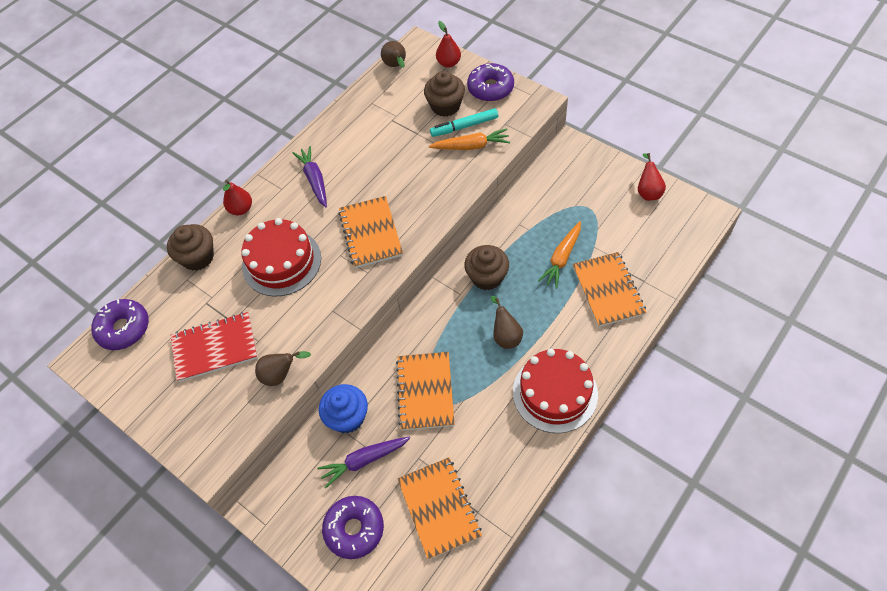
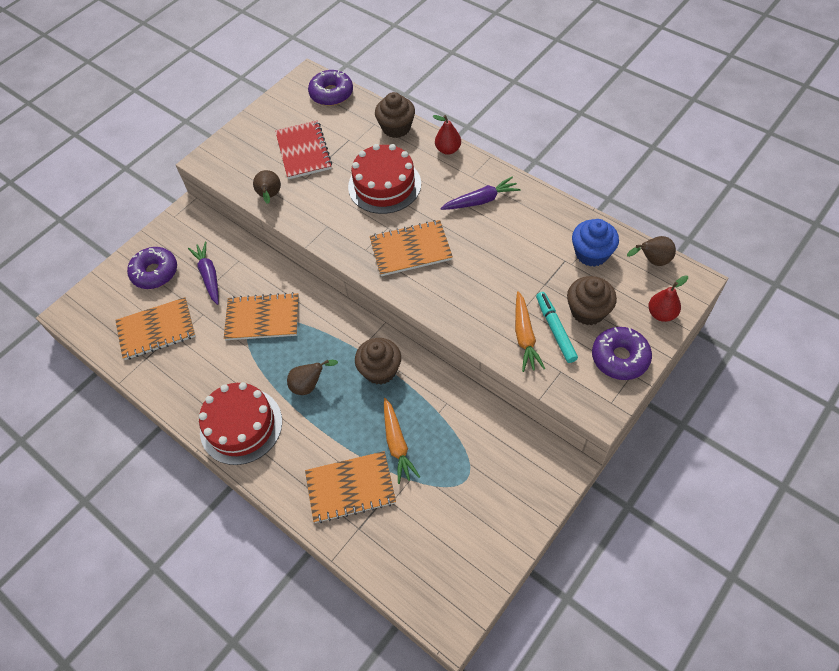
camera: 90 degrees right, 0 degrees up
(347, 417) = (250, 262): blue cupcake -> blue cupcake (591, 253)
(562, 258) = (397, 444): orange carrot -> orange carrot turned 135 degrees counterclockwise
(648, 192) = (488, 552): red pear -> none

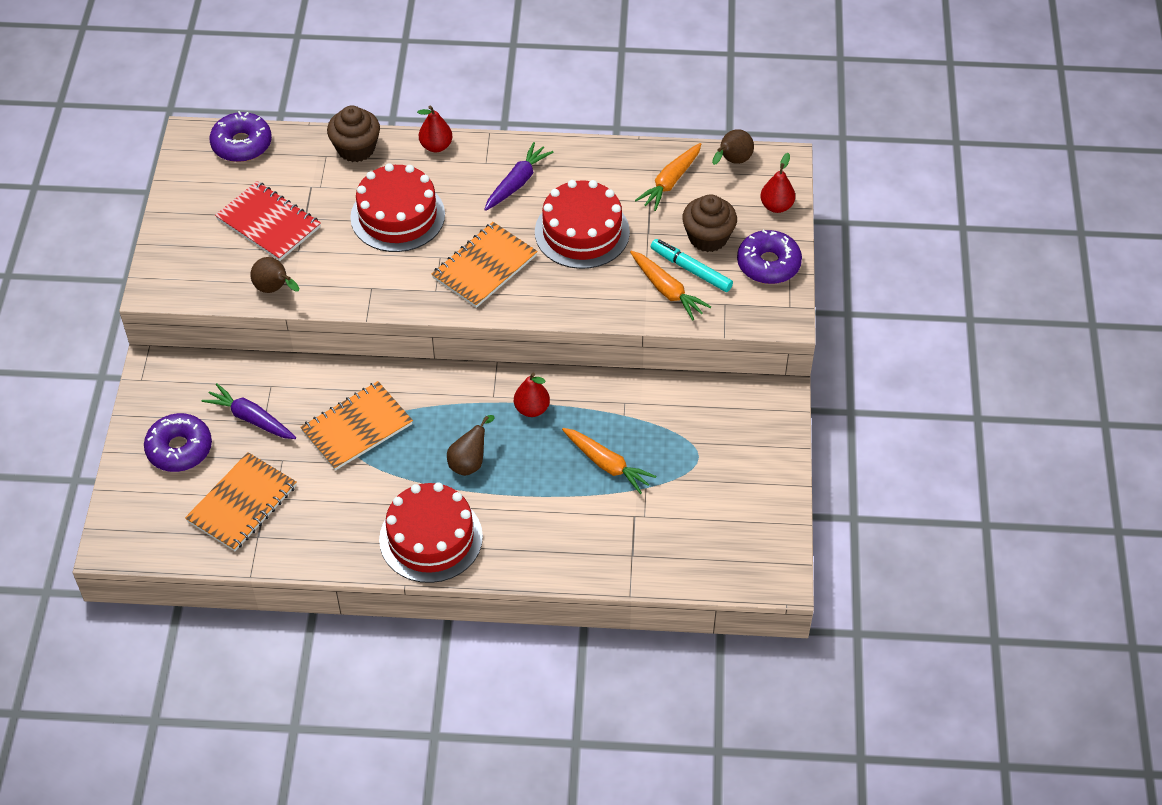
camera: 40 degrees left, 5 degrees down
(350, 488) = (594, 527): orange notebook -> none
(380, 370) = (532, 409): brown cupcake -> red pear
(497, 259) = (582, 232): none -> red cake
(591, 253) = (670, 182): blue cupcake -> orange carrot

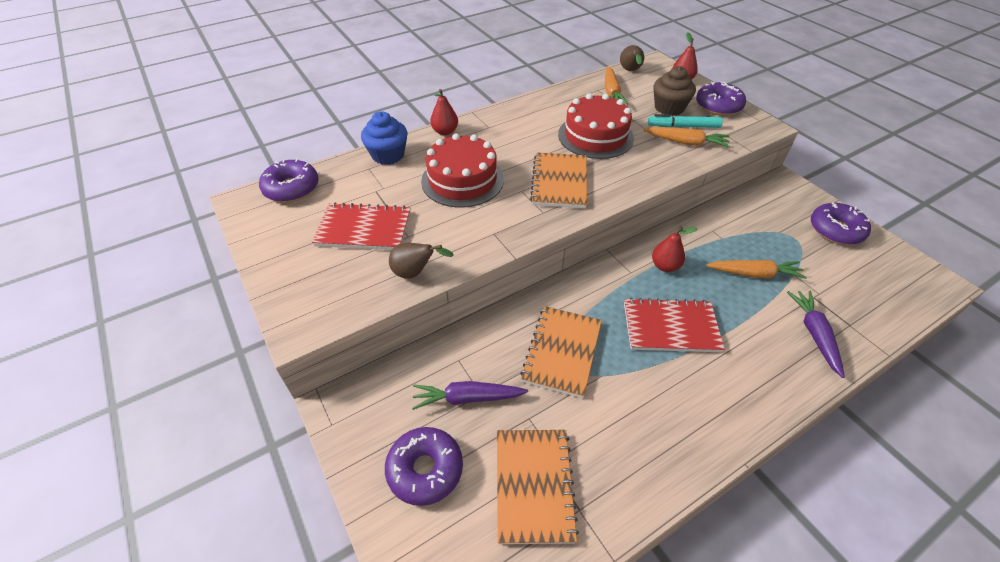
camera: 35 degrees left, 5 degrees down
(356, 148) = (388, 155): brown cupcake -> blue cupcake
(431, 538) = (715, 406): red cake -> none
(469, 462) = (670, 327): brown pear -> red notebook
(517, 183) = (522, 129): purple carrot -> purple carrot (814, 334)
(753, 474) = (835, 230): none -> purple donut

